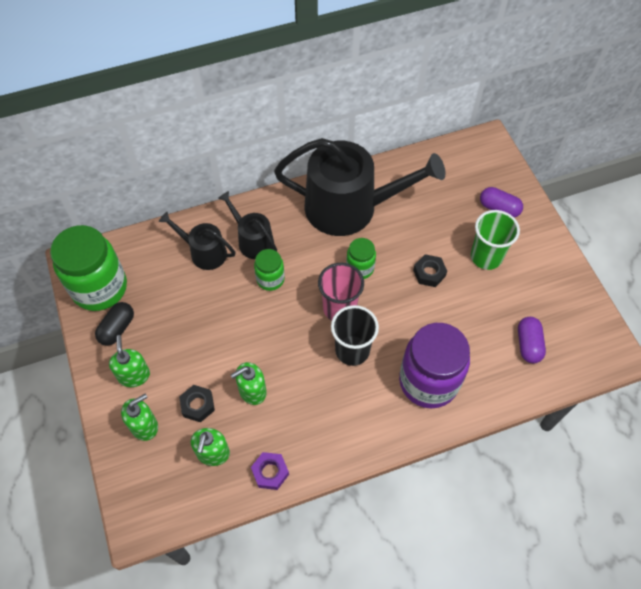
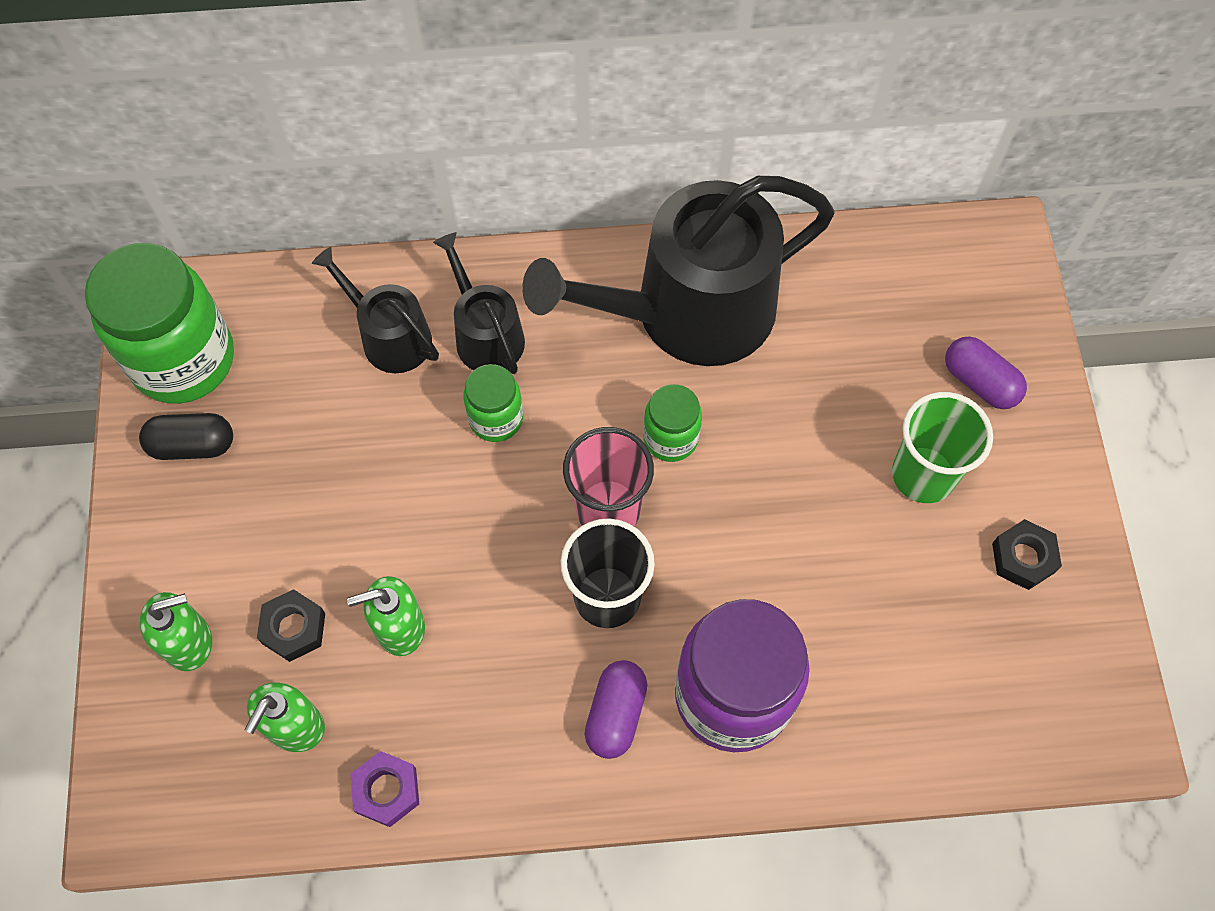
camera: 15 degrees right, 5 degrees up
(117, 328) = (192, 445): black capsule -> black capsule turned 45 degrees clockwise
(134, 375) = (197, 542): green soap dispenser -> none
(350, 207) = (688, 312): black watering can -> black watering can turned 135 degrees clockwise
(429, 273) = (801, 481): black nut -> black nut (1023, 558)
(528, 344) = (950, 672): purple capsule -> purple capsule (616, 714)

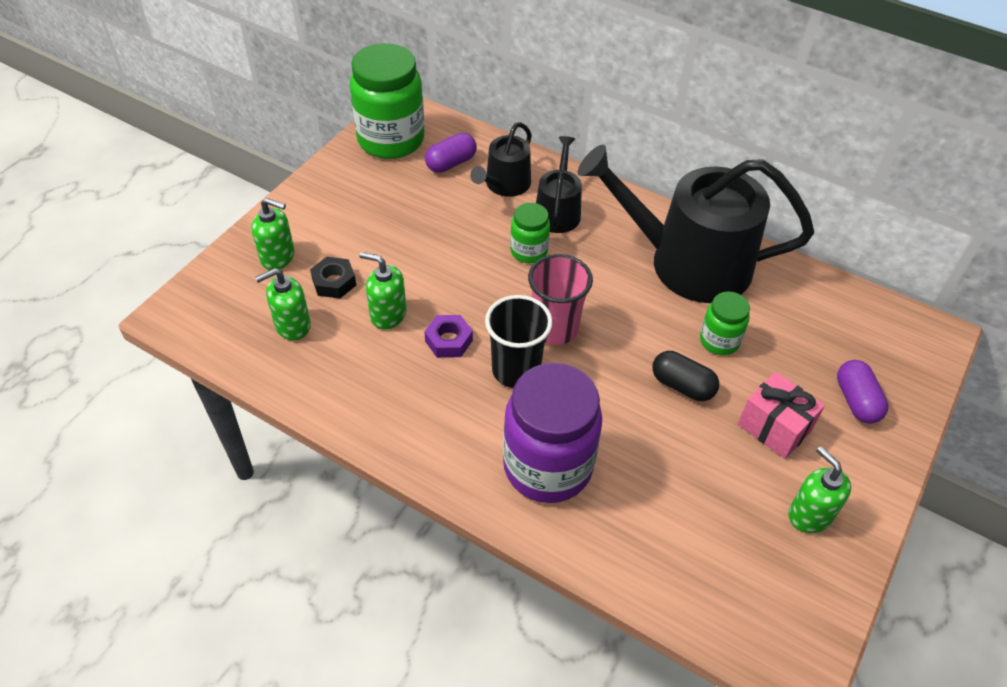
camera: 35 degrees right, 15 degrees down
(192, 445) = (361, 177): black capsule -> black capsule (682, 385)
(386, 790) = (309, 385): purple nut -> purple nut (449, 341)
(390, 336) = (505, 185): black watering can -> black watering can turned 135 degrees counterclockwise
(616, 714) = (468, 430): purple capsule -> purple capsule (451, 163)
(670, 438) = (623, 316): green jar -> green jar (719, 341)
(923, 475) = (774, 427): green cup -> pink gift
(1023, 558) = (809, 514): black nut -> green soap dispenser

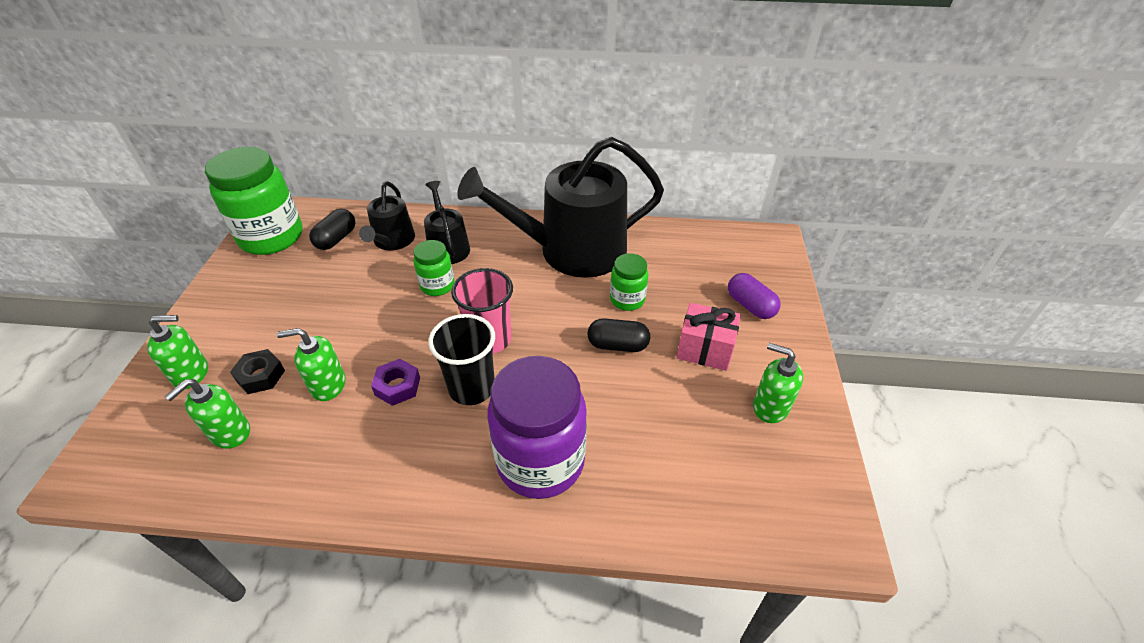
camera: 25 degrees left, 5 degrees down
(451, 163) = (336, 239): purple capsule -> black capsule

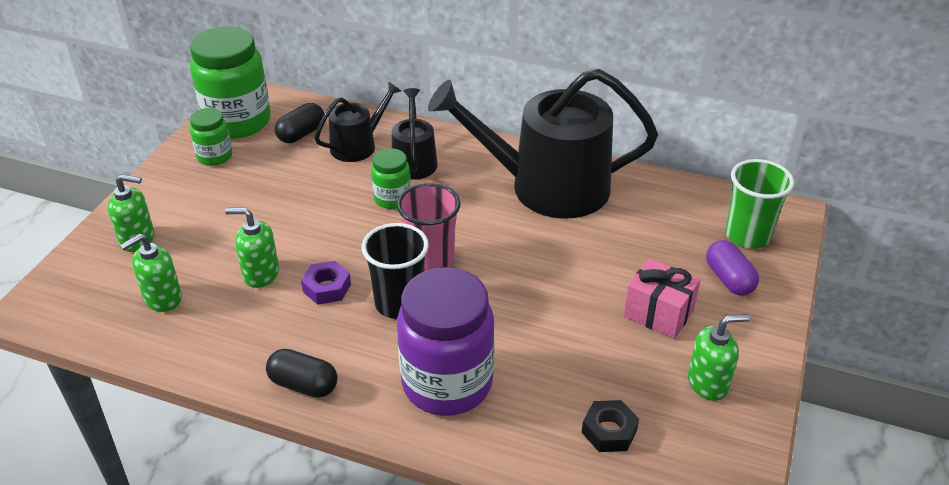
camera: 15 degrees right, 5 degrees down
(260, 376) = (200, 253): black nut -> black nut (609, 431)
(392, 241) = (358, 145): black watering can -> black watering can turned 150 degrees counterclockwise
(617, 345) = (564, 291): black capsule -> black capsule (303, 385)
(627, 300) = (591, 248): green jar -> green jar (215, 156)
(750, 264) = (747, 235): none -> green cup
(770, 407) = (708, 383): green soap dispenser -> green soap dispenser turned 120 degrees clockwise

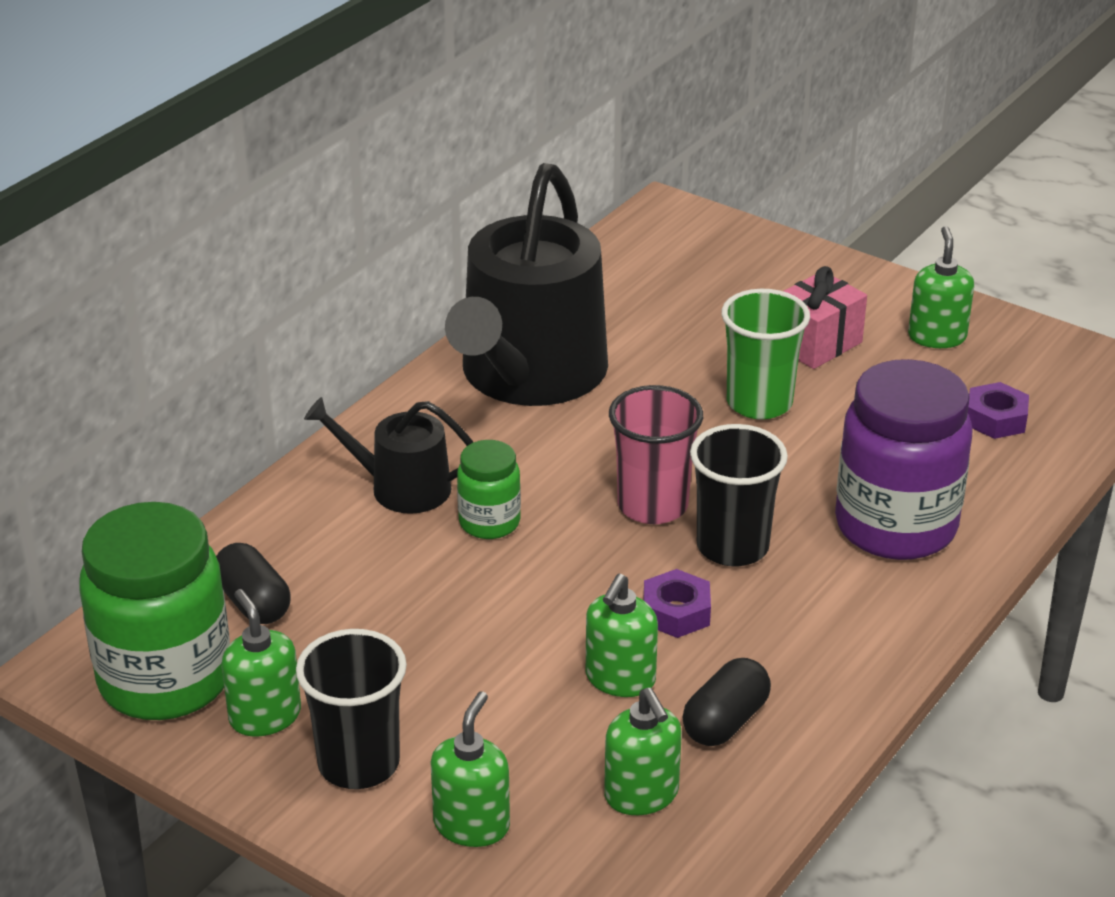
camera: 75 degrees left, 5 degrees down
(182, 193) = (359, 763): none -> black cup
(215, 156) = (265, 716): green jar -> green soap dispenser
(303, 385) = (869, 653): black capsule -> black capsule (725, 721)
(358, 145) = (325, 541): black watering can -> none
(609, 431) = (995, 419): black nut -> purple nut
(729, 279) = (771, 280): purple capsule -> none
(747, 235) = (697, 248): green cup -> green cup (759, 403)

